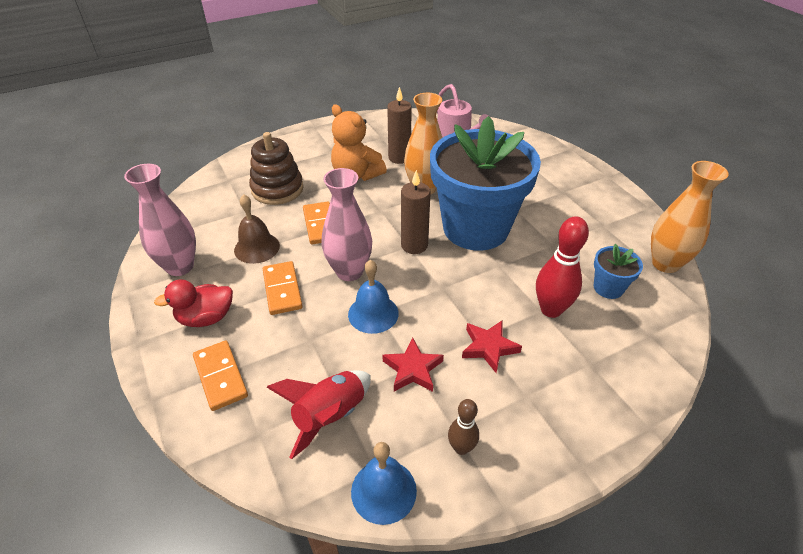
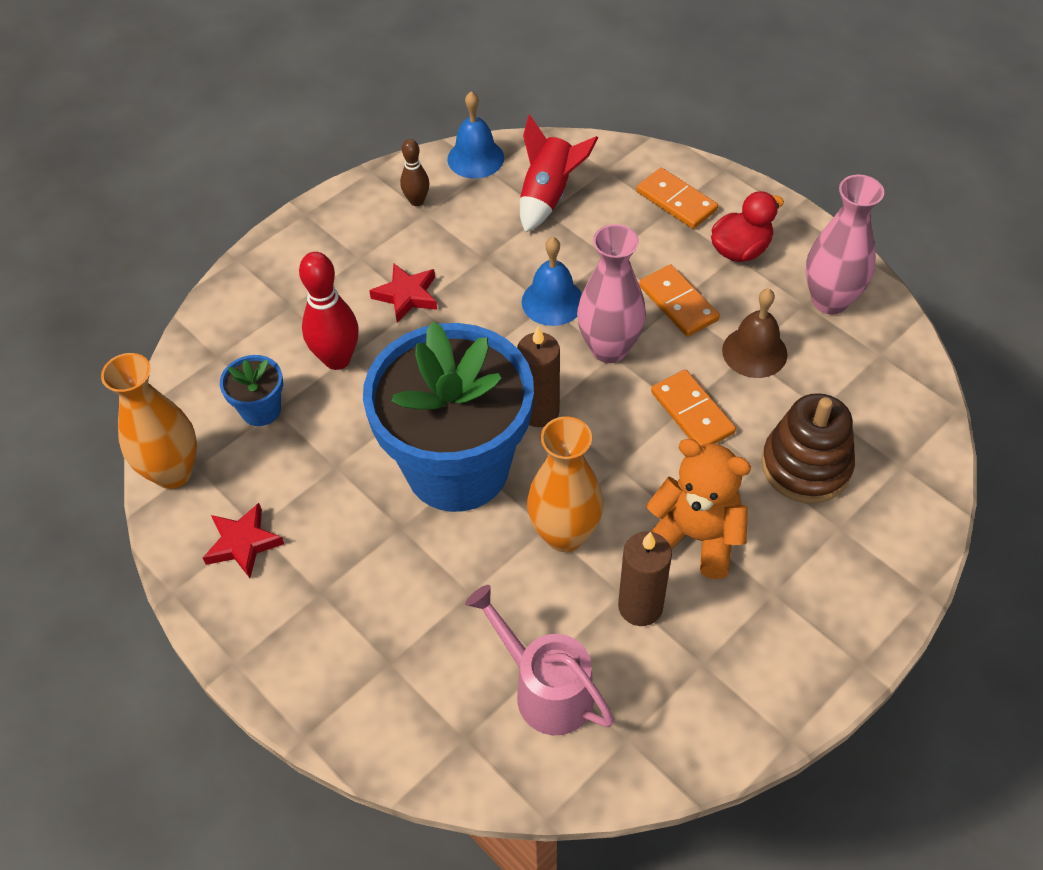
camera: 165 degrees right, 10 degrees up
(413, 369) = (484, 254): red star -> red star (243, 543)

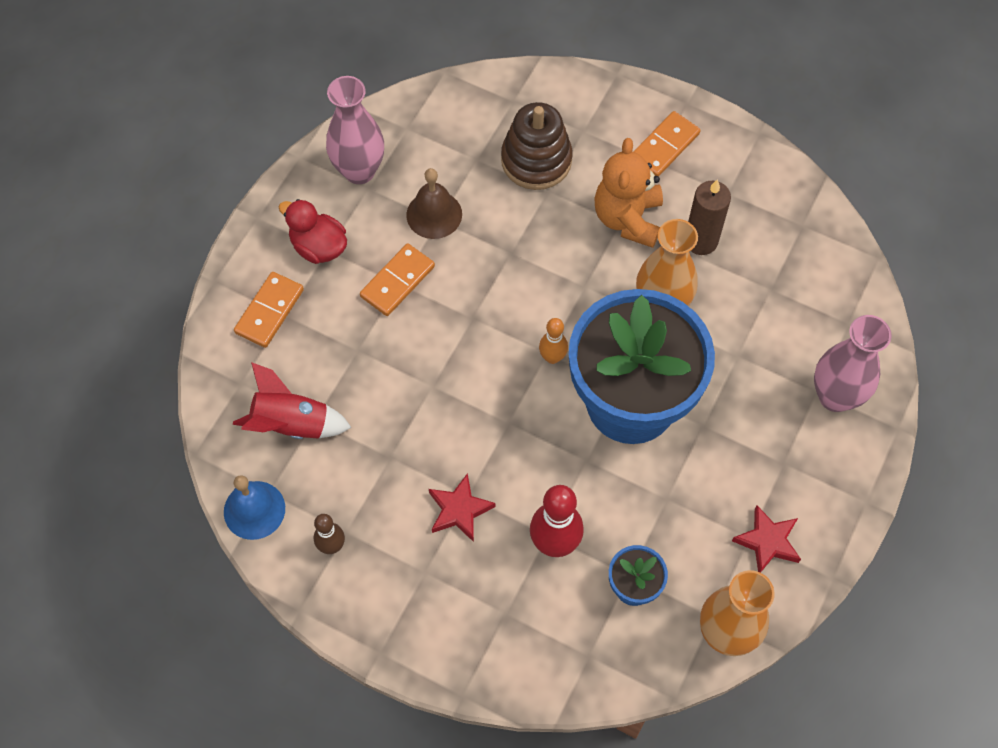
camera: 110 degrees left, 10 degrees up
(539, 411) = (552, 357): brown candle -> orange bowling pin
(544, 689) = (790, 284): pink watering can -> none
(552, 301) = (427, 382): blue bell -> none
(609, 348) = (466, 322): pink vase -> pink vase (835, 396)
(692, 413) = (513, 246): orange domino -> orange domino (665, 146)

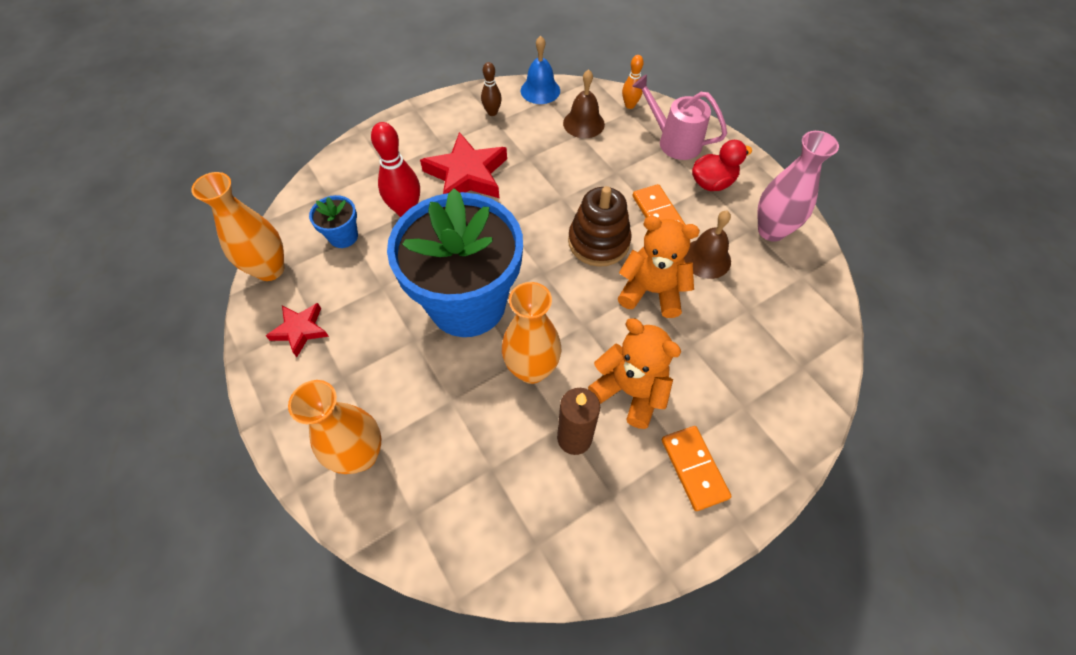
camera: 120 degrees right, 5 degrees down
(269, 311) = (673, 141): orange domino -> pink watering can
(291, 424) = (583, 123): red rocket -> brown bell
(459, 510) = (467, 175): red star -> red star, size x1.76
(507, 246) = (651, 291): none -> orange teddy bear
(536, 160) = (727, 352): brown stacking toy -> brown stacking toy (598, 242)
(552, 357) = (537, 274): orange bowling pin -> orange bowling pin (630, 105)
(835, 396) = (361, 455): pink vase -> orange vase

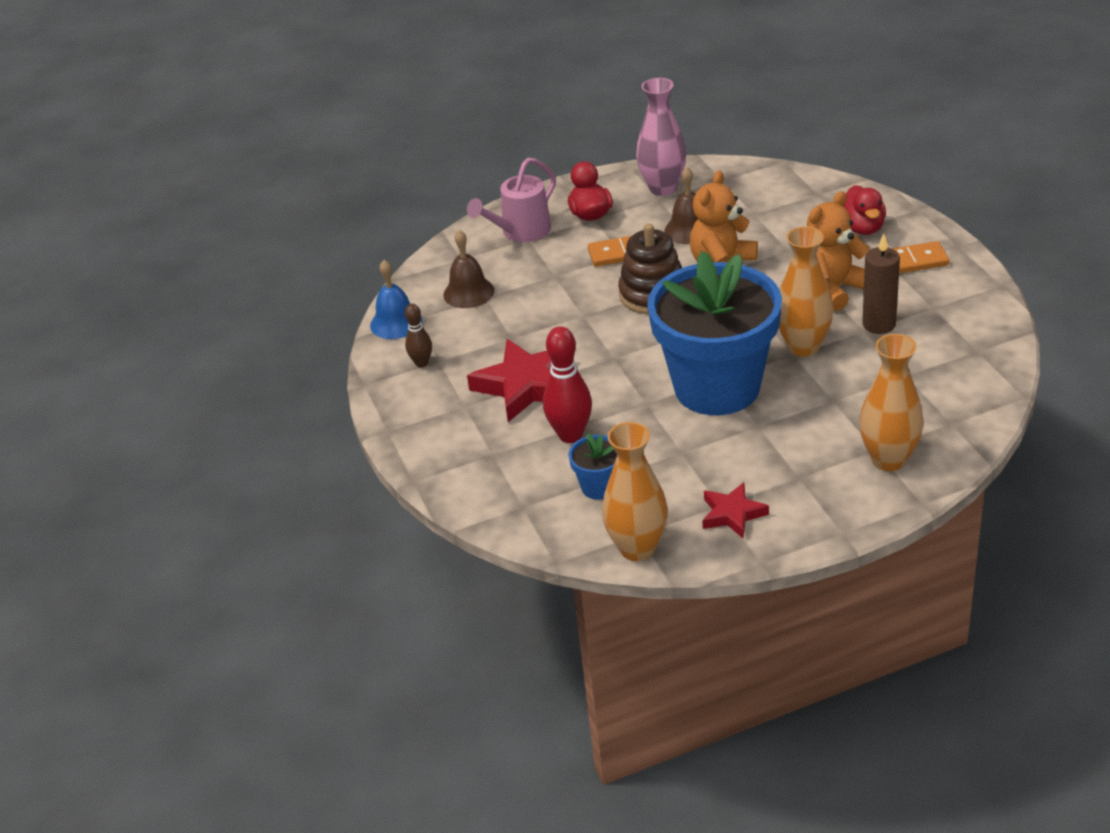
camera: 75 degrees left, 20 degrees down
(630, 105) = (450, 256): orange bowling pin -> none
(748, 414) = (862, 228): none -> red duck

